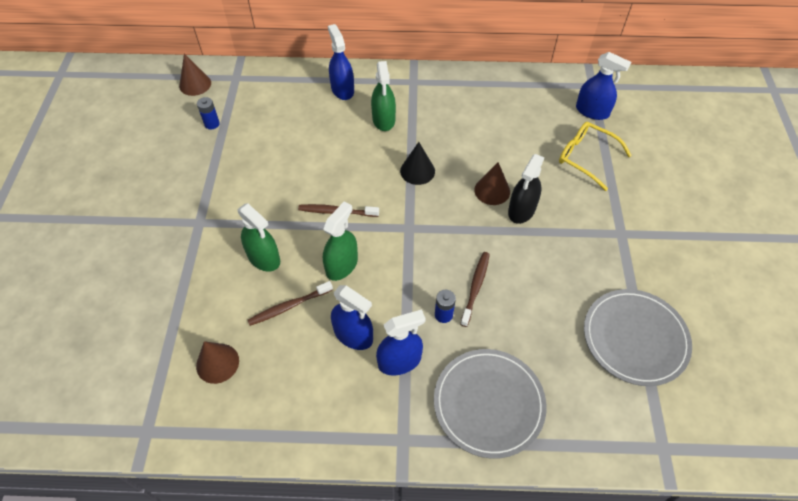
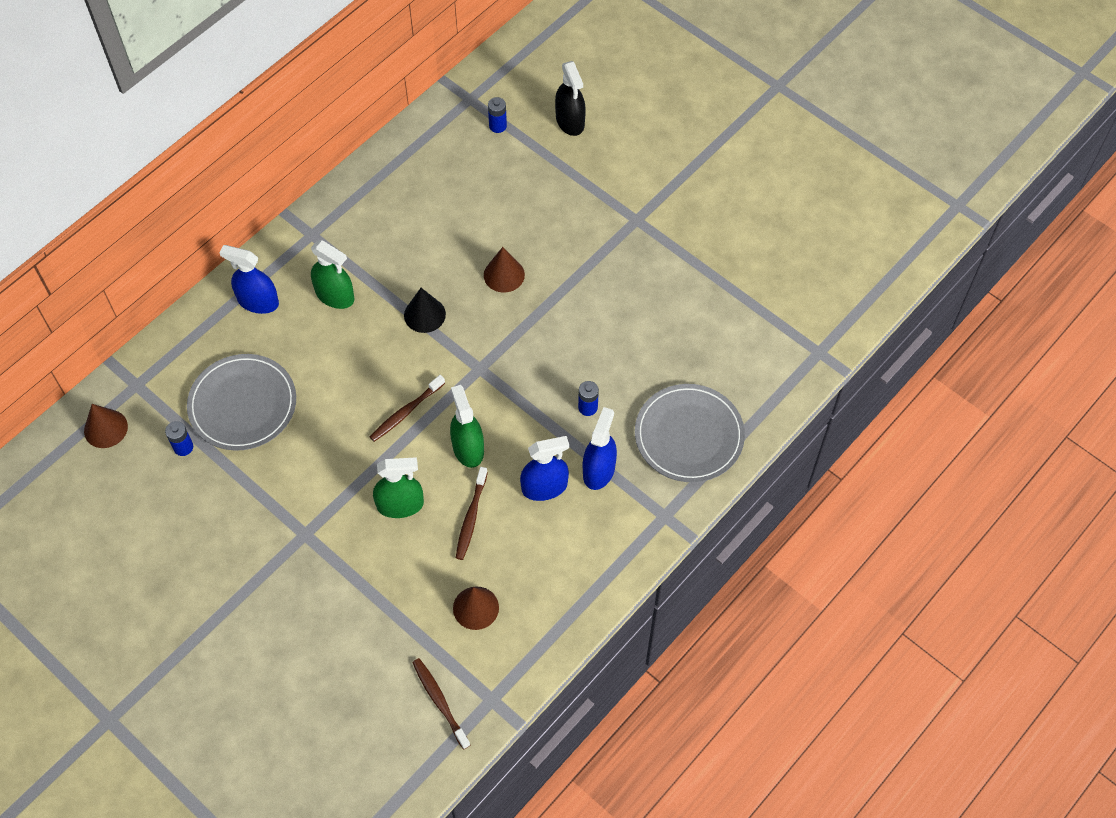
camera: 50 degrees left, 5 degrees up
(475, 287) = (585, 365): brown toothbrush -> brown toothbrush (440, 702)
(521, 210) = (545, 270): black spray bottle -> black spray bottle (570, 121)
(586, 158) = (541, 176): yellow glasses -> none
(592, 111) = (498, 126): blue spray bottle -> blue battery
(635, 338) = (728, 294): grey plate -> grey plate (242, 404)

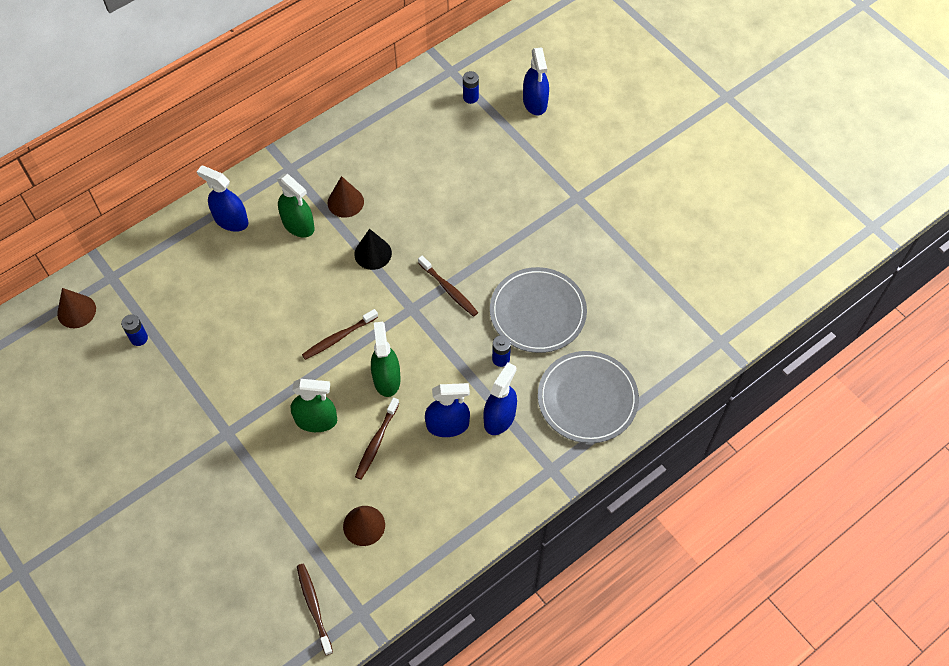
camera: 10 degrees right, 0 degrees up
(242, 404) = (198, 308): grey plate -> grey plate (537, 312)
(504, 275) = (450, 228): brown cone -> brown cone (345, 202)
(516, 341) = (449, 289): none -> brown toothbrush
(570, 121) = (535, 102): black spray bottle -> blue spray bottle

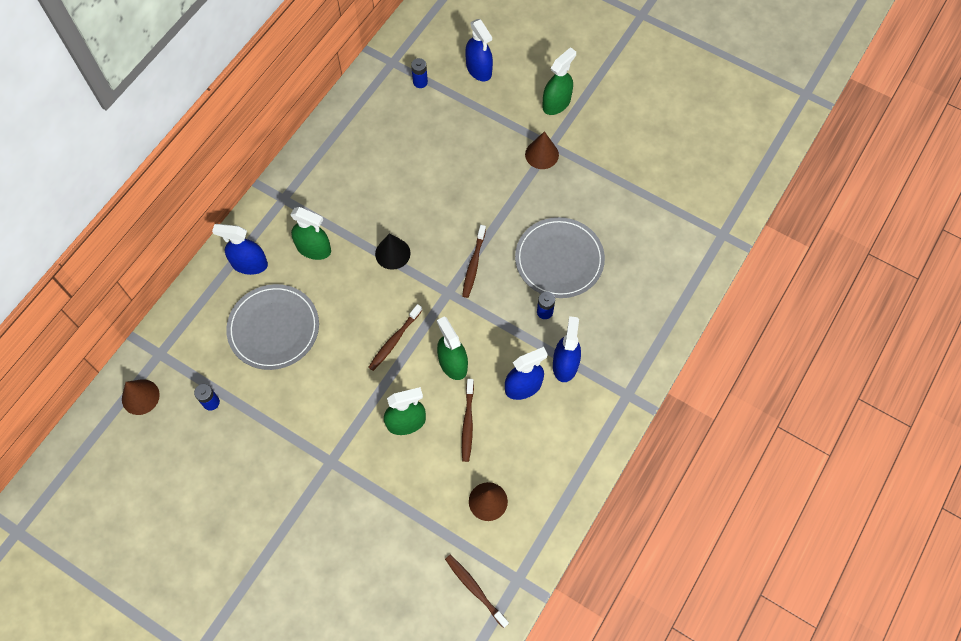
camera: 20 degrees left, 5 degrees up
(345, 202) = (348, 214): brown cone -> brown cone (542, 154)
(449, 289) = (473, 264): brown toothbrush -> brown toothbrush turned 75 degrees clockwise
(587, 399) = (632, 322): grey plate -> grey plate (274, 328)
(600, 158) = (556, 103): none -> green spray bottle

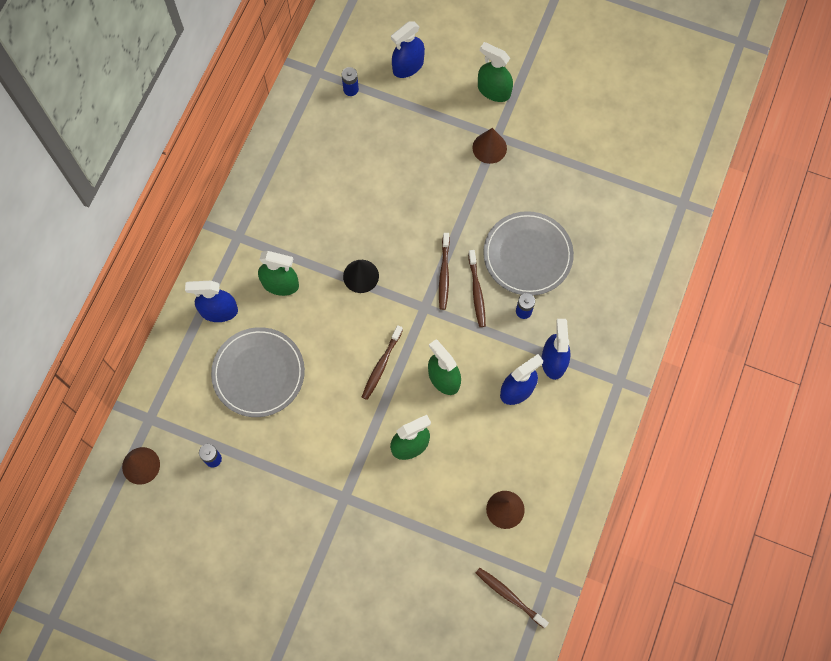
camera: 10 degrees left, 5 degrees up
(468, 423) = (470, 435): brown toothbrush -> brown toothbrush (477, 291)
(479, 69) = (408, 66): blue spray bottle -> blue spray bottle turned 90 degrees clockwise
(556, 103) = (494, 90): green spray bottle -> green spray bottle turned 90 degrees counterclockwise

